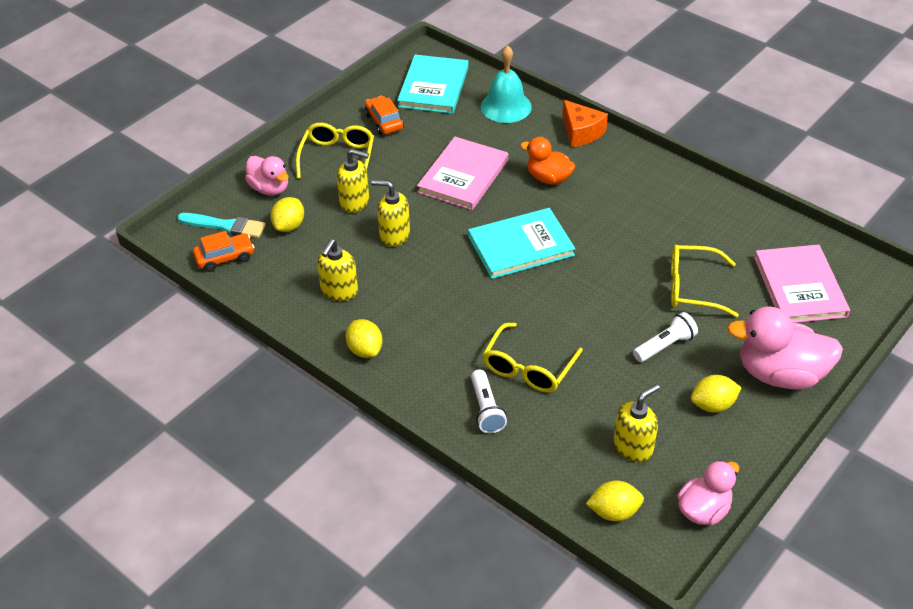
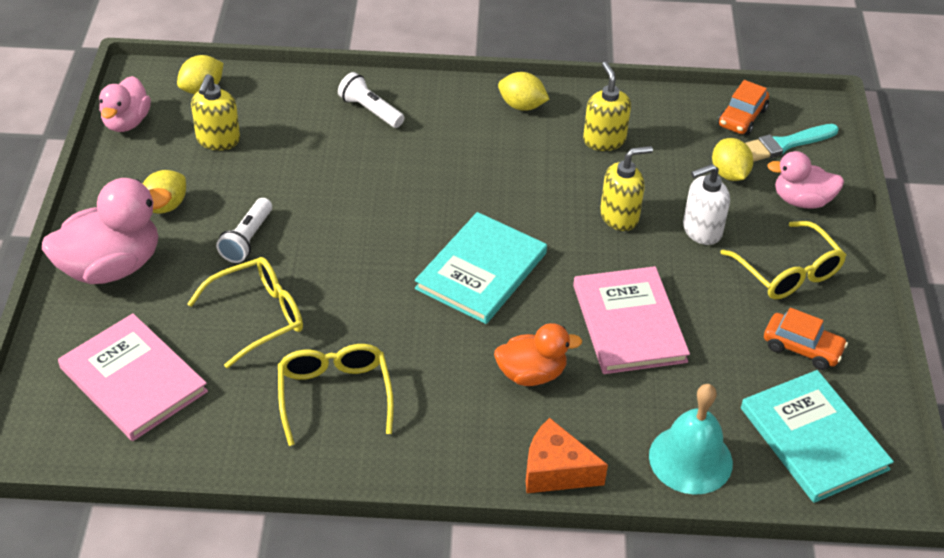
camera: 140 degrees right, 0 degrees up
(355, 202) = (701, 230): yellow soap dispenser -> white soap dispenser
(528, 367) = (363, 159): yellow glasses -> yellow glasses (334, 396)

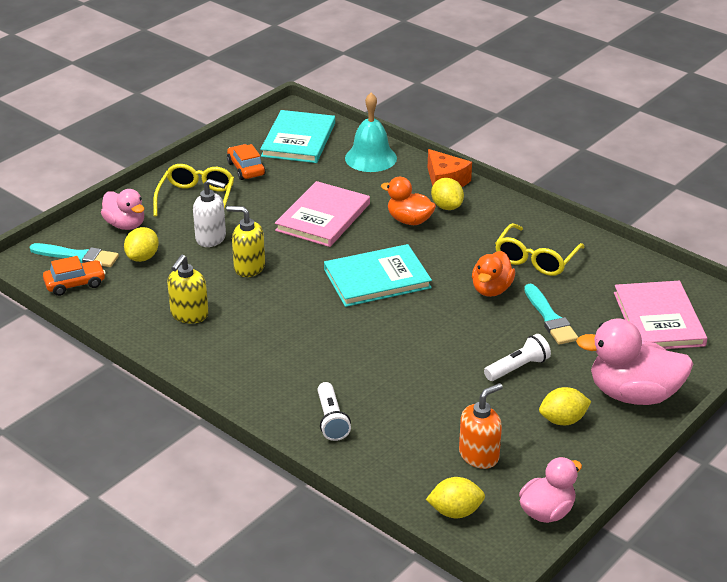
camera: 140 degrees left, 10 degrees down
(218, 140) = (479, 455): yellow soap dispenser -> orange soap dispenser
(257, 317) = (550, 318): yellow glasses -> turquoise brush
(349, 322) = (491, 289): none -> orange duck
(522, 106) = (212, 366): yellow lemon -> yellow lemon (446, 206)

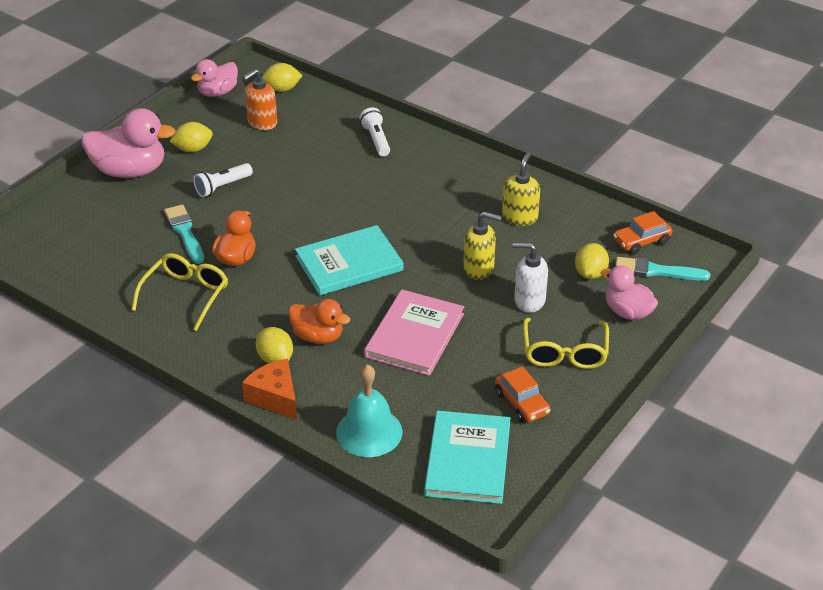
camera: 175 degrees right, 5 degrees up
(658, 319) = (82, 237): pink book -> none

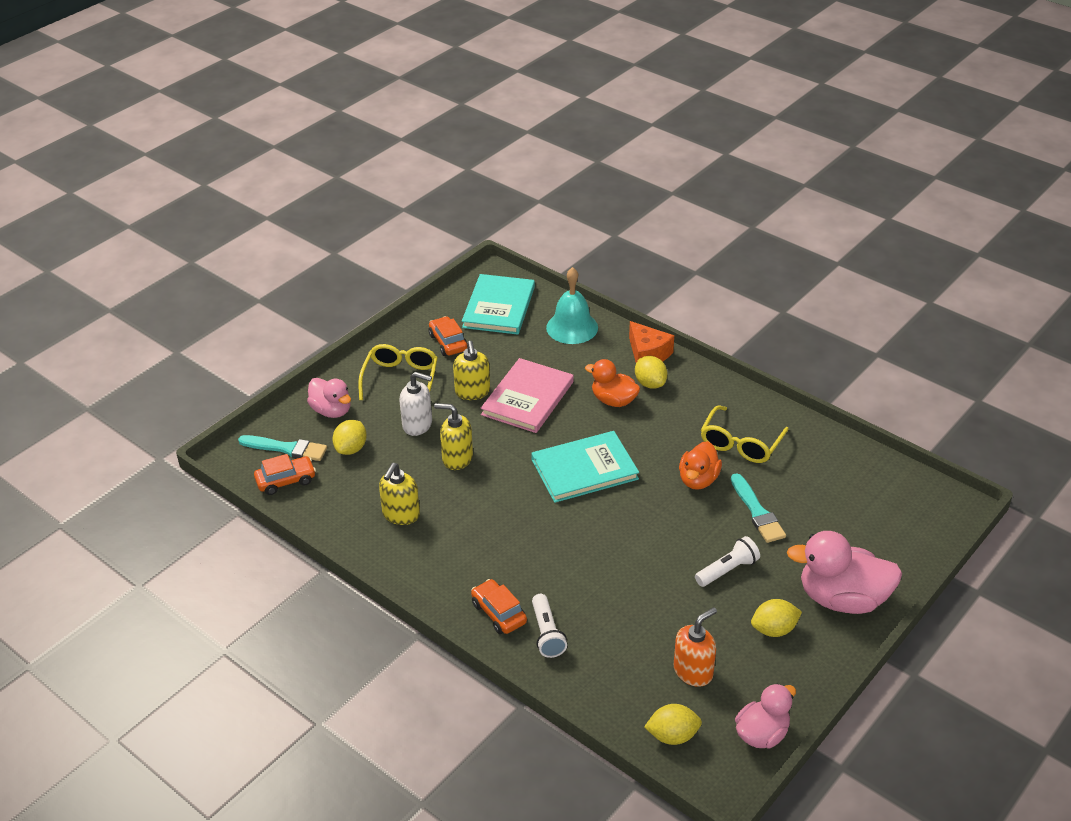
camera: 175 degrees left, 0 degrees up
(417, 151) = (499, 613): none -> orange car
(478, 340) = (472, 392): none -> yellow soap dispenser

